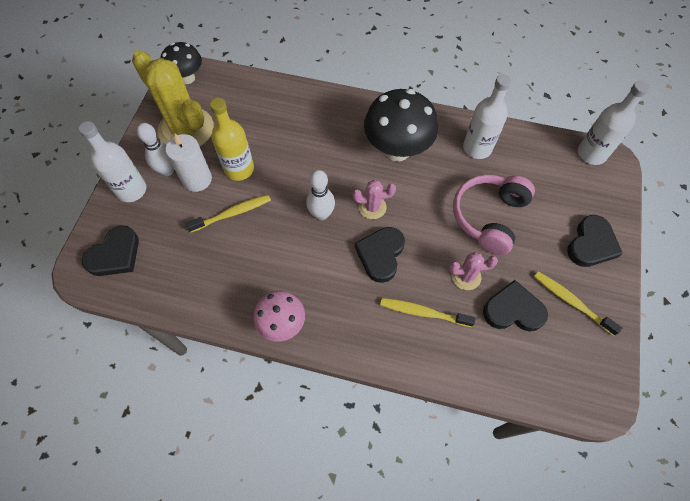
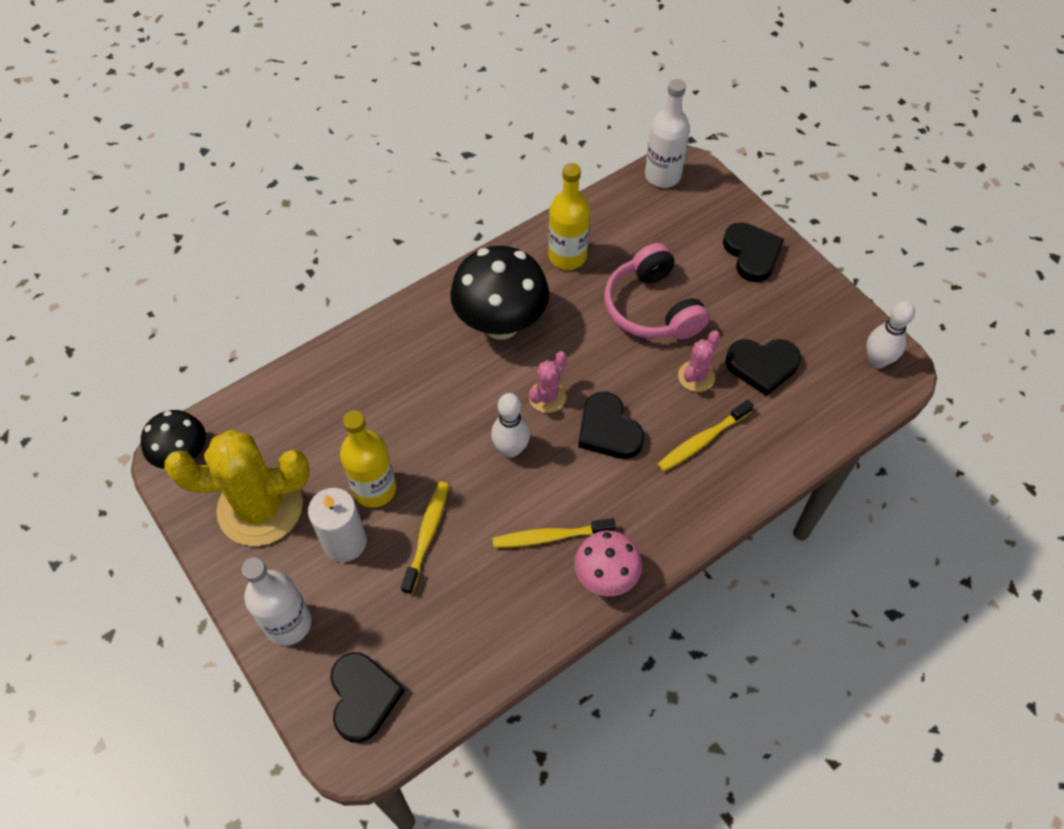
camera: 50 degrees left, 5 degrees down
(167, 170) = (300, 566): white bowling pin -> white bowling pin (877, 361)
(477, 148) = (567, 256): white bottle -> yellow bottle
(513, 310) = (762, 366): black heart -> black heart turned 135 degrees counterclockwise
(571, 302) = (793, 315): yellow toothbrush -> yellow toothbrush (550, 536)

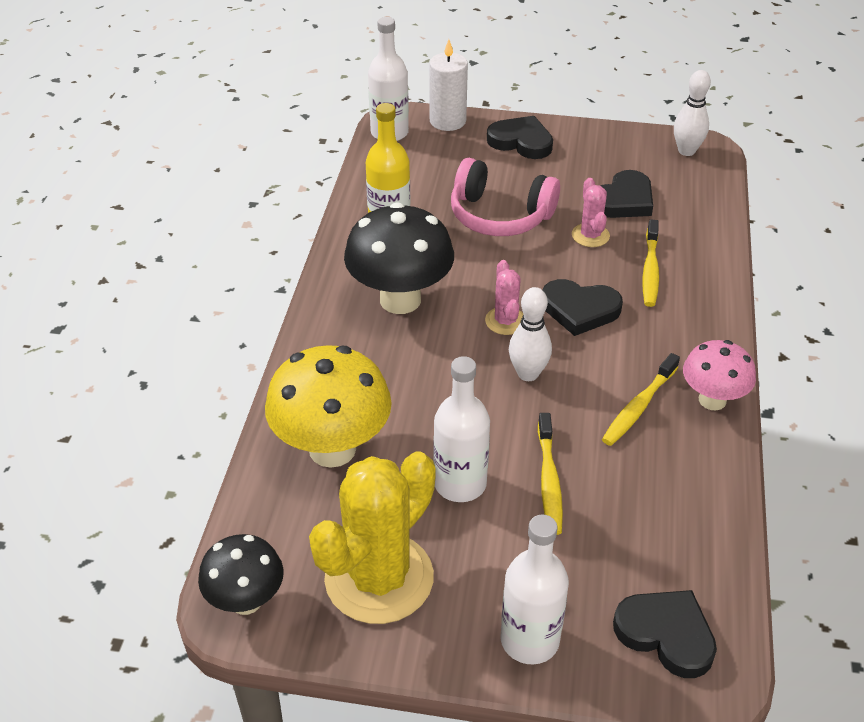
camera: 45 degrees left, 15 degrees down
(334, 399) = (332, 449): none -> yellow mushroom
(345, 542) = (490, 540): white candle -> white candle (447, 121)
(374, 489) = (460, 484): yellow bottle -> white bottle
(427, 535) = (549, 480): yellow toothbrush -> yellow toothbrush turned 150 degrees counterclockwise

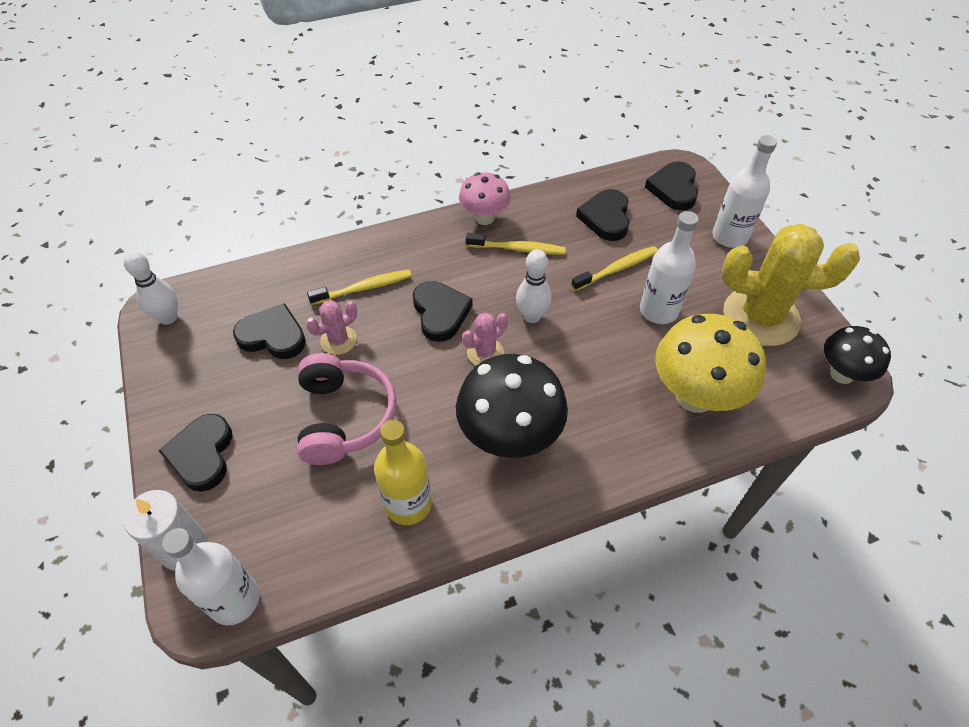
camera: 120 degrees left, 10 degrees up
(647, 518) = (606, 218): none -> black heart

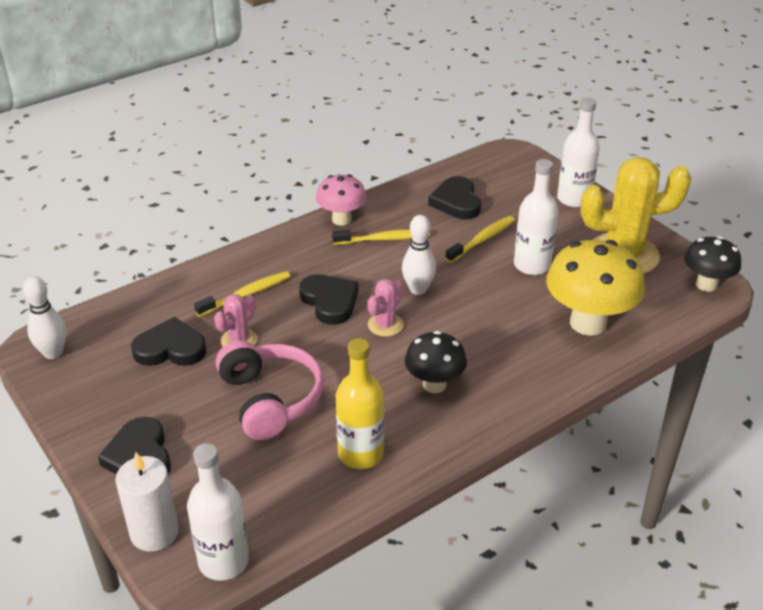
camera: 15 degrees left, 15 degrees down
(509, 437) = (434, 384): black mushroom -> black mushroom, size x0.60
(673, 189) = (510, 170): black heart -> none

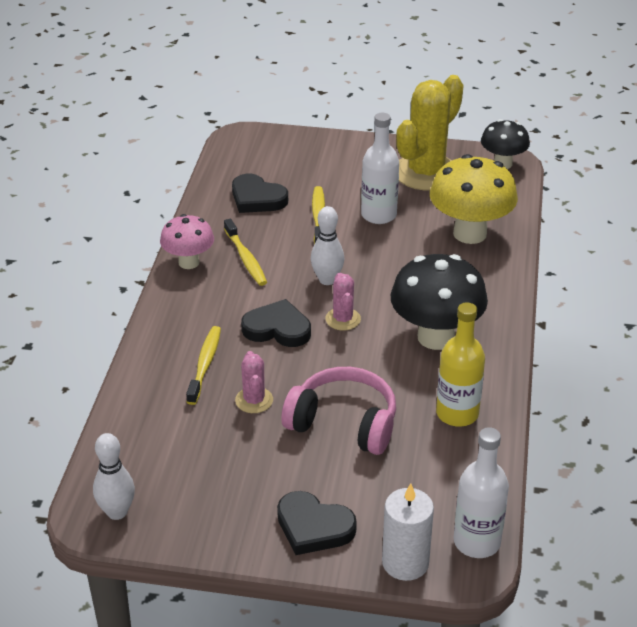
camera: 45 degrees left, 0 degrees up
(170, 348) = (210, 442): black heart -> none
(383, 239) = (245, 258): yellow toothbrush -> yellow toothbrush turned 120 degrees clockwise
(434, 384) = (435, 337): black mushroom -> black mushroom, size x1.65
(573, 199) = (337, 149): white bottle -> none

